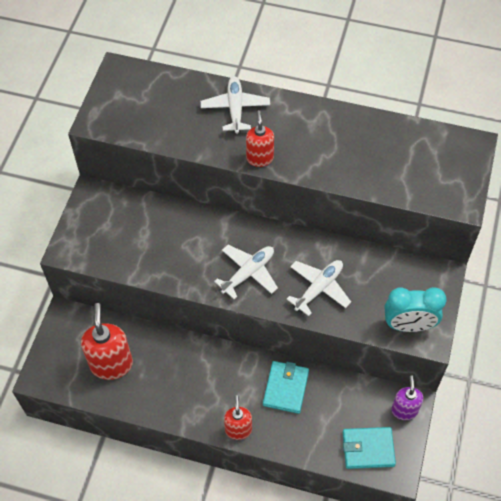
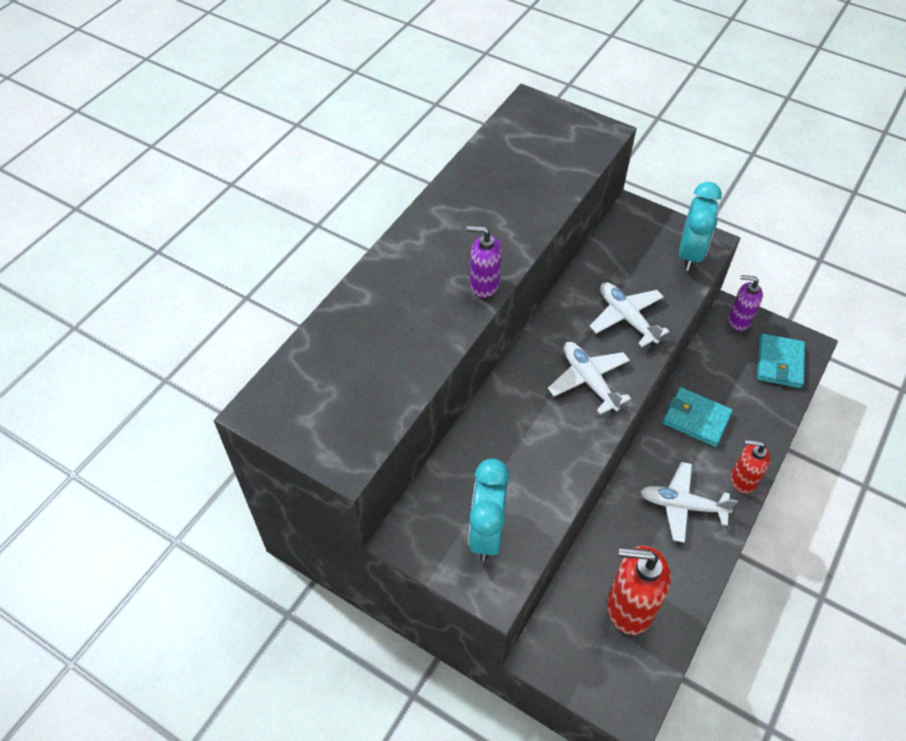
camera: 75 degrees left, 5 degrees down
(106, 236) = (486, 533): none -> turquoise clock
(235, 108) = (393, 291): white plane -> white plane (682, 505)
(260, 158) = (484, 285): red soap dispenser -> purple soap dispenser

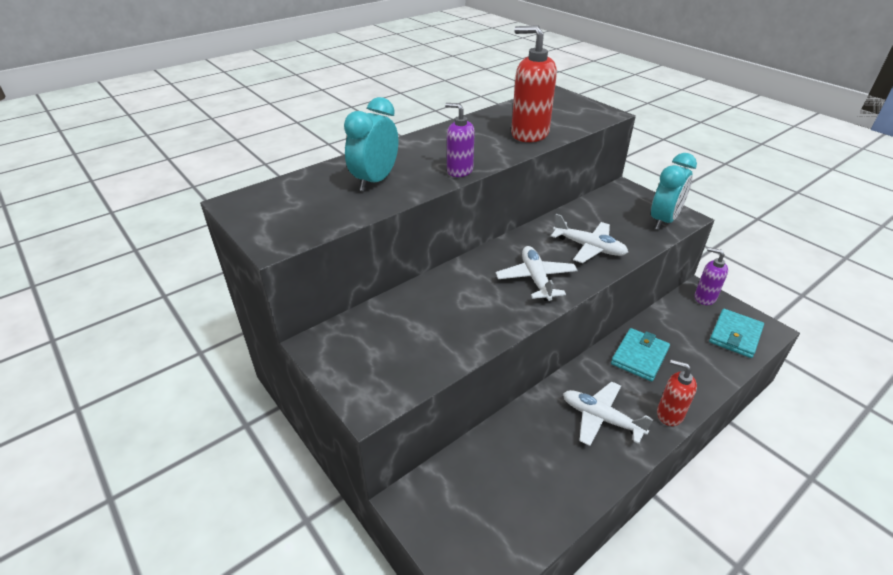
camera: 20 degrees right, 15 degrees down
(486, 533) = (388, 359): turquoise clock -> turquoise clock (375, 181)
(626, 318) = (589, 247): white plane -> white plane turned 135 degrees clockwise
(629, 607) = (514, 487): red soap dispenser -> red soap dispenser (529, 134)
(696, 419) = (639, 356): turquoise wallet -> turquoise wallet turned 75 degrees clockwise

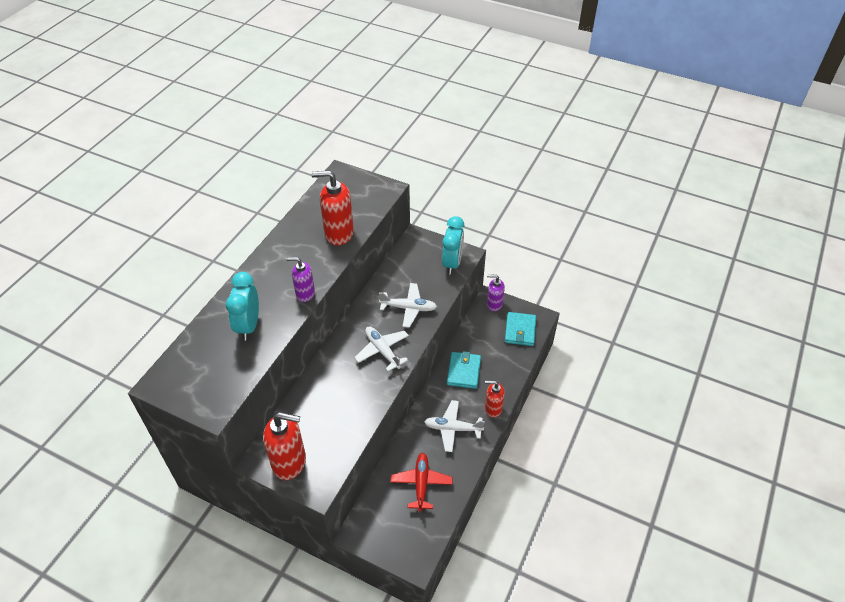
camera: 25 degrees left, 10 degrees up
(352, 359) = (289, 462): none -> red soap dispenser
(529, 472) = (421, 483): none -> red plane

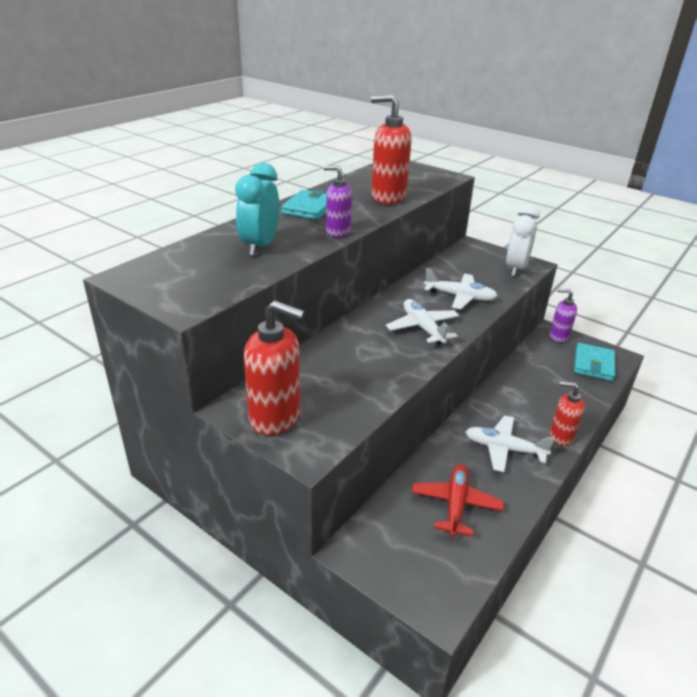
camera: 10 degrees right, 15 degrees down
(452, 263) = (516, 269): turquoise clock -> white clock
(463, 371) = (520, 392): turquoise wallet -> turquoise wallet (309, 208)

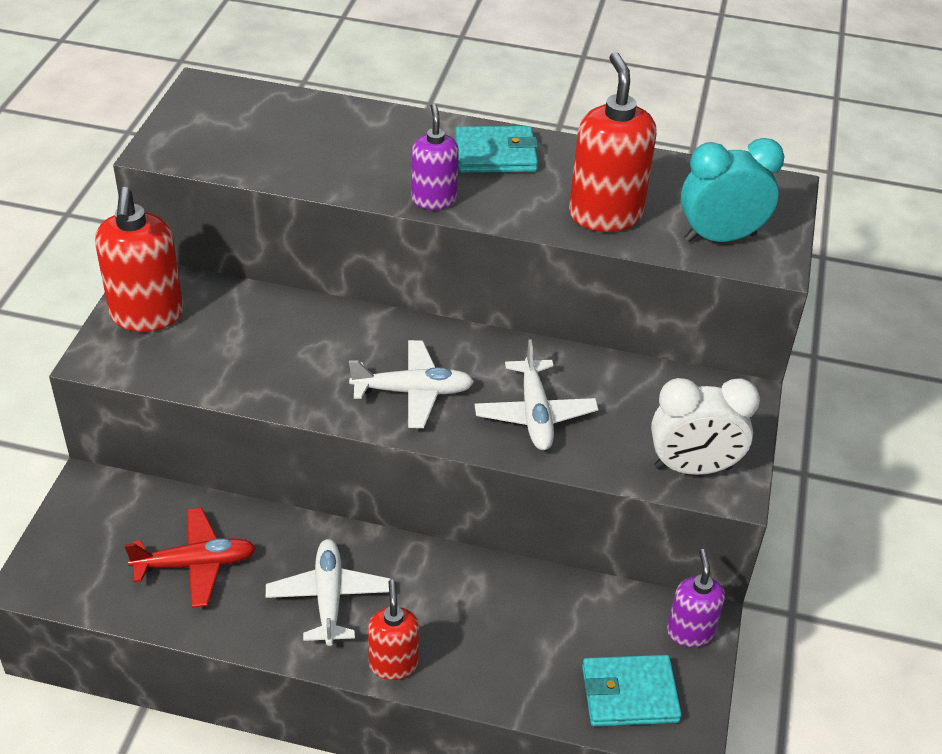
camera: 65 degrees right, 10 degrees up
(260, 246) = (341, 151): turquoise clock -> turquoise clock (720, 237)
(423, 328) = (413, 392): white plane -> white plane turned 45 degrees clockwise

